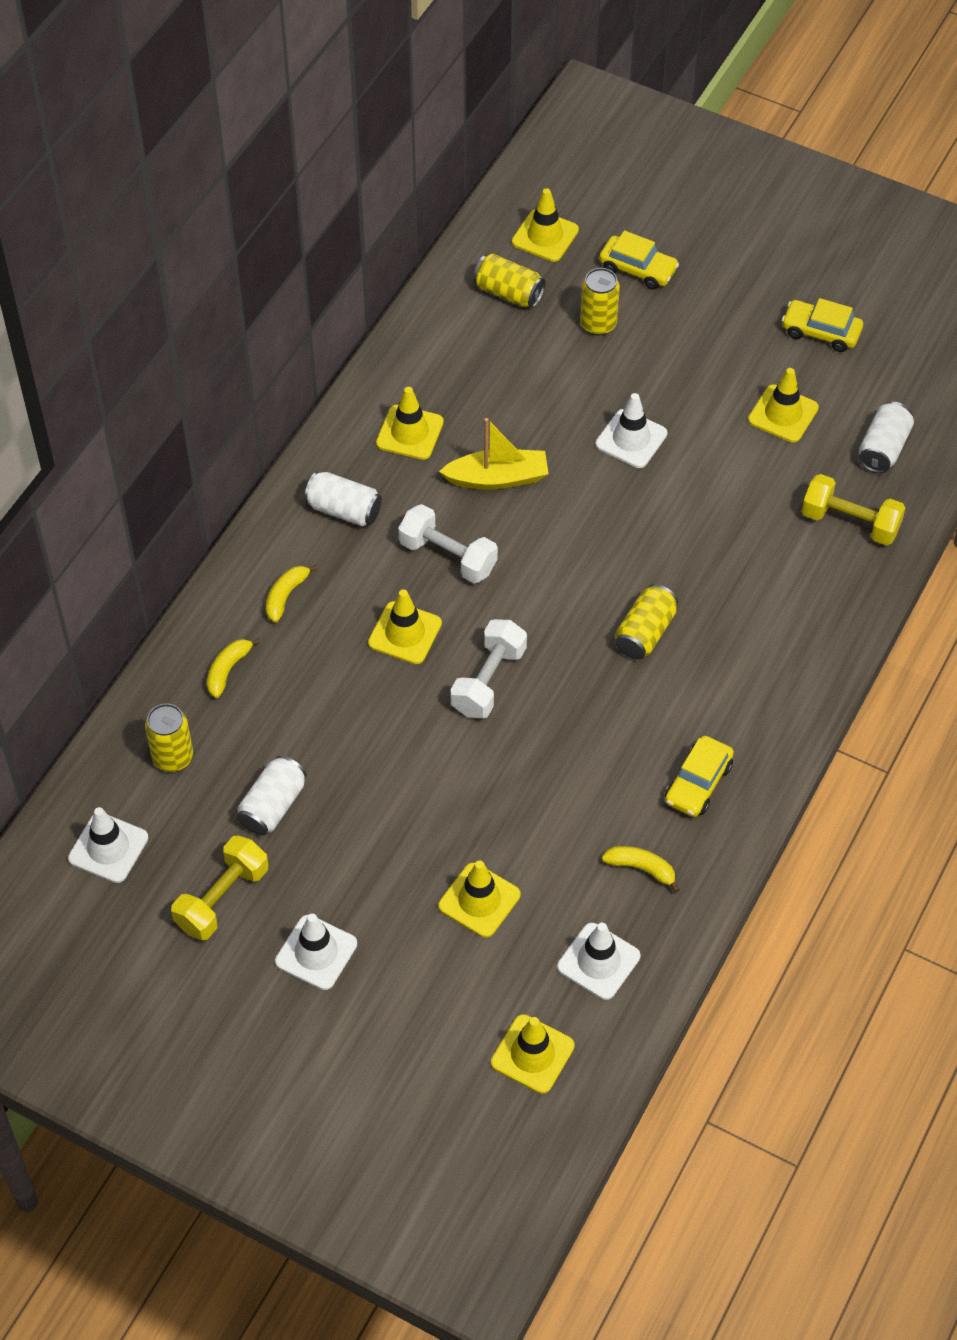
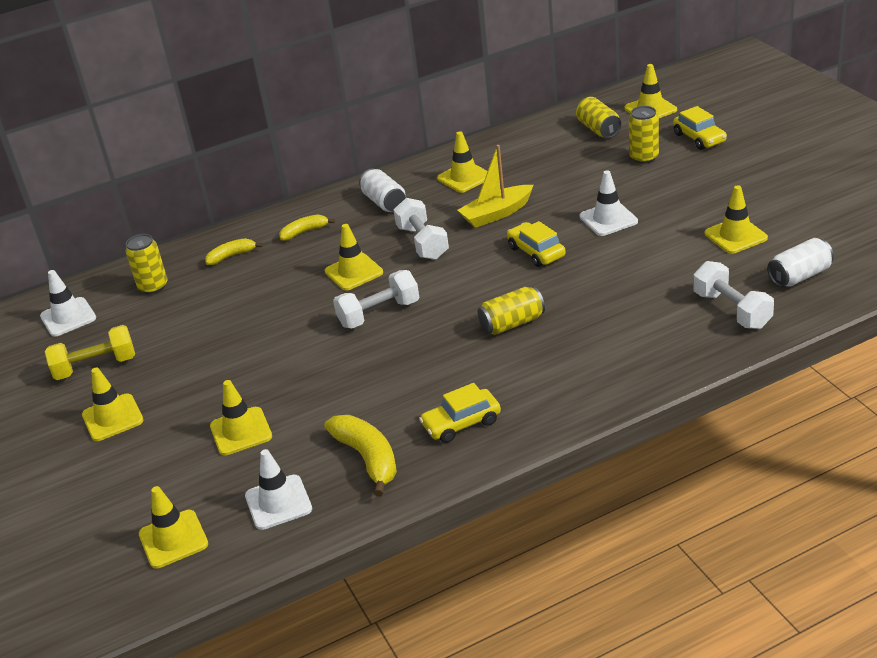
camera: 40 degrees right, 20 degrees down
(273, 806) = (178, 331): white can -> none
(316, 952) = (112, 418): white traffic cone -> yellow traffic cone
(497, 478) = (496, 214): yellow boat -> yellow boat turned 120 degrees clockwise
(641, 868) = (368, 458): yellow banana -> yellow banana, size x1.66
(821, 332) = (808, 200): yellow car -> yellow car (536, 252)
(850, 522) = (732, 310): yellow dumbbell -> white dumbbell

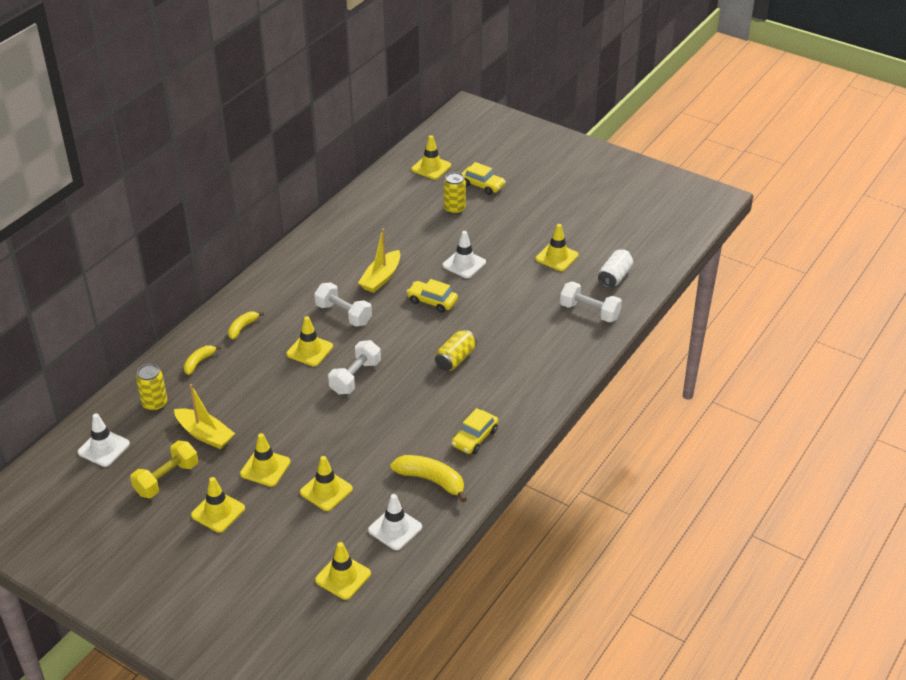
camera: 35 degrees left, 5 degrees up
(172, 331) = (205, 434): none -> yellow boat
(384, 202) = (286, 288): white can -> none
(464, 177) = (333, 254): yellow traffic cone -> yellow traffic cone (265, 468)
(598, 129) = (405, 192): yellow can -> none

